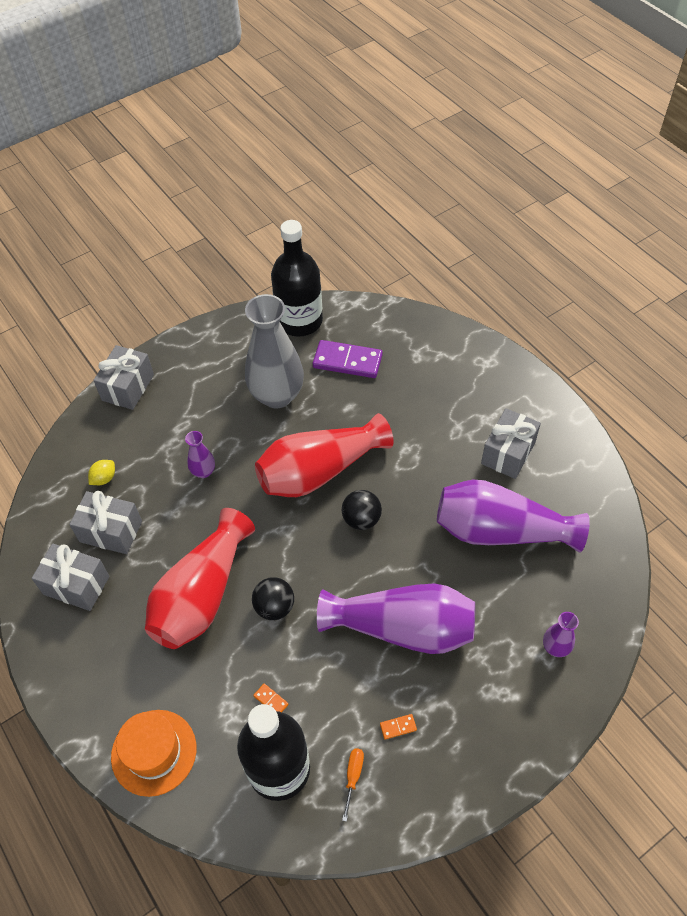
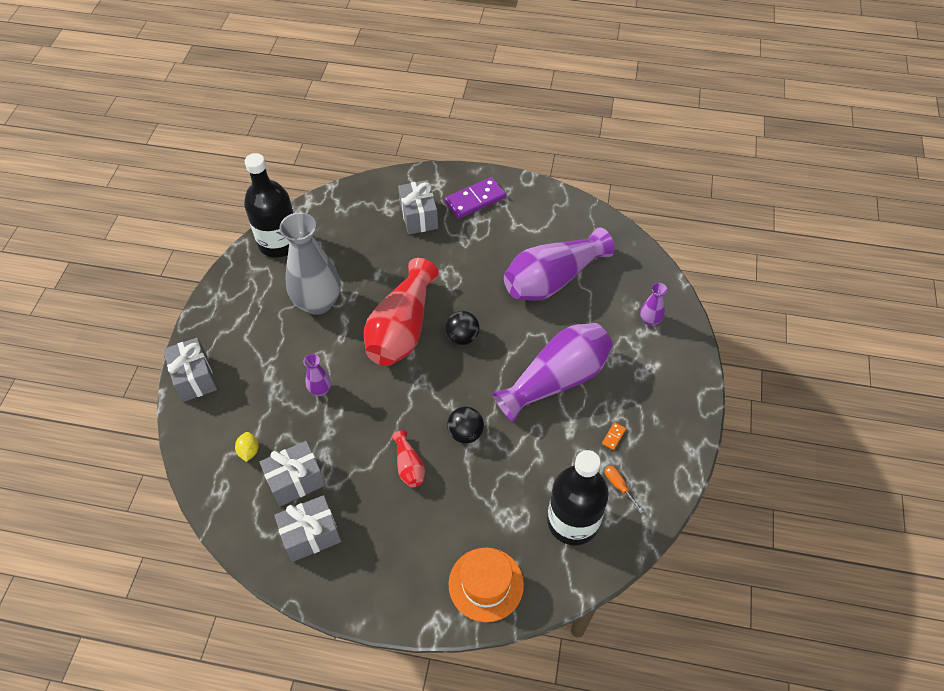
camera: 45 degrees left, 0 degrees up
(202, 595) = (409, 466): red vase -> red vase, size x0.45
(271, 700) = (524, 488): orange domino -> none
(347, 361) = (344, 246): purple domino -> purple domino (475, 200)
(508, 453) = (509, 230): grey gift -> grey gift (419, 217)

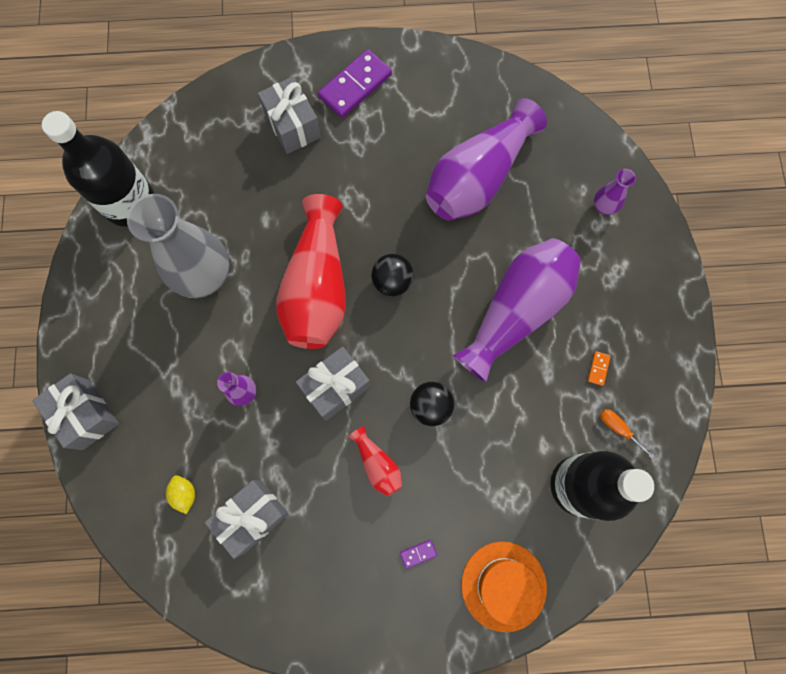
camera: 15 degrees left, 20 degrees up
(311, 535) = (291, 579): grey gift -> grey gift (336, 387)
(421, 541) = (418, 553): none -> purple domino

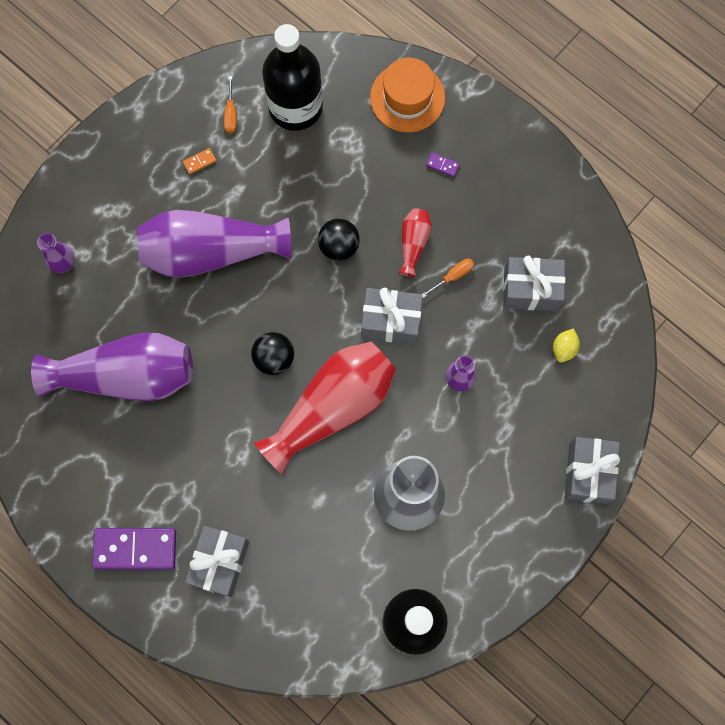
camera: 135 degrees left, 0 degrees up
(322, 467) = (453, 276): none -> orange screwdriver

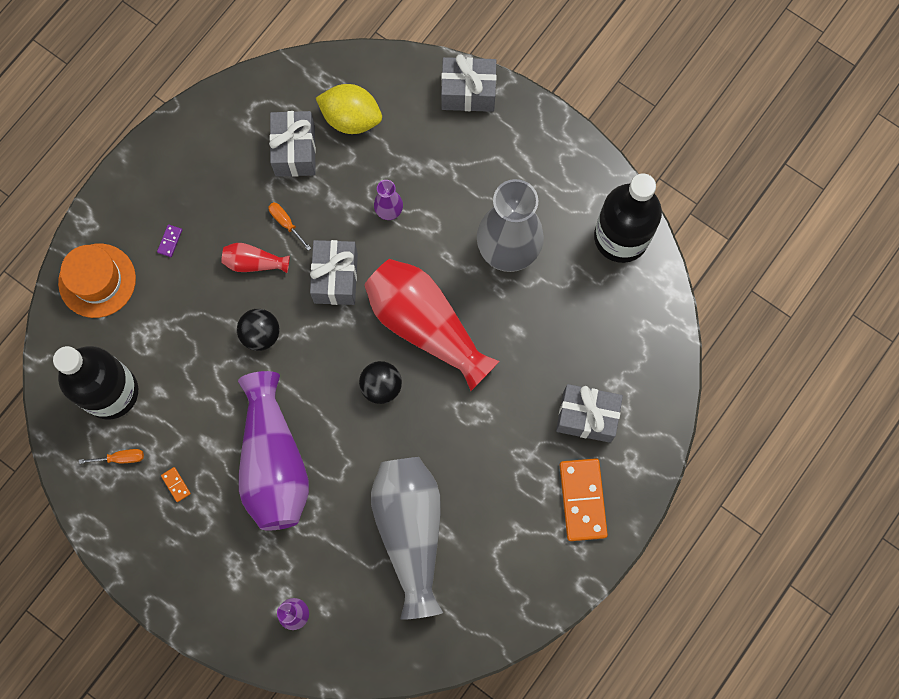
camera: 95 degrees left, 0 degrees up
(126, 375) = (410, 531): purple vase -> grey vase
(135, 548) = (582, 500): purple domino -> orange domino
(564, 348) = (351, 118): yellow lemon -> yellow lemon, size x1.95

